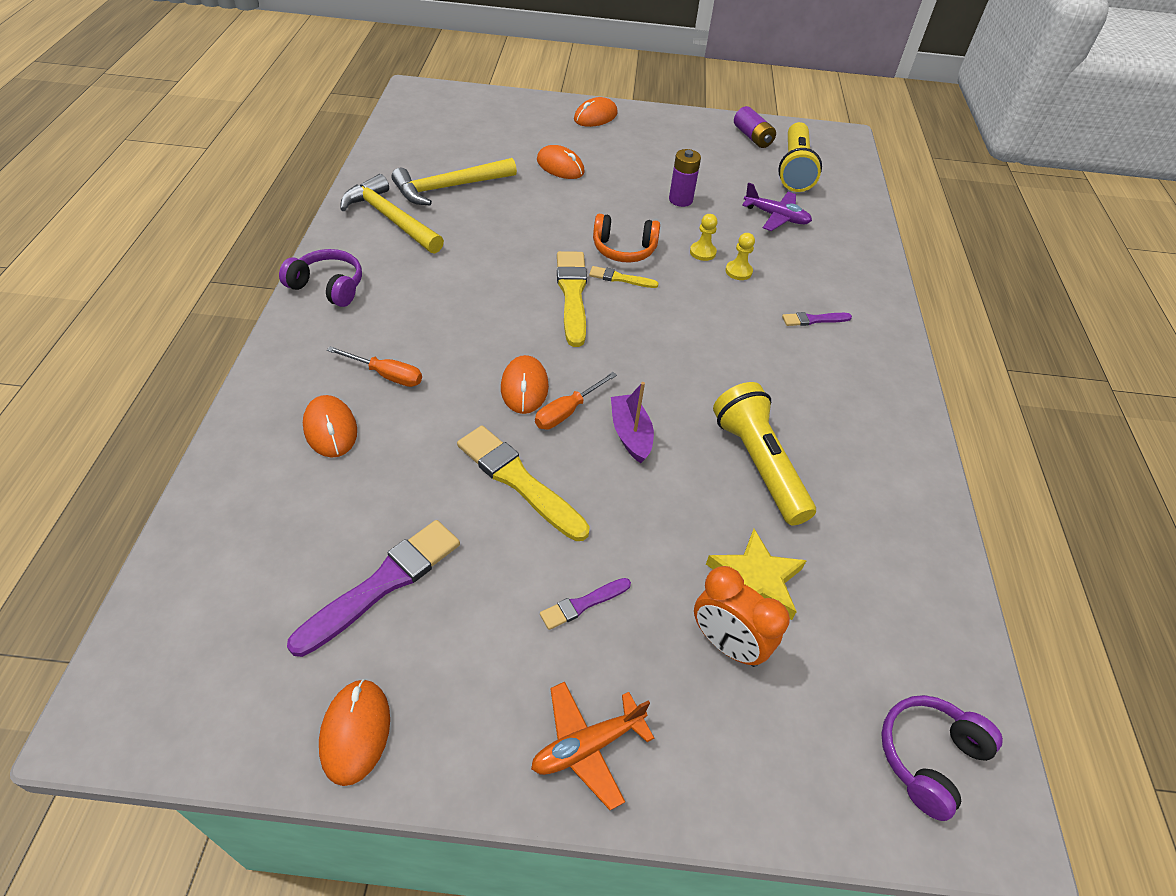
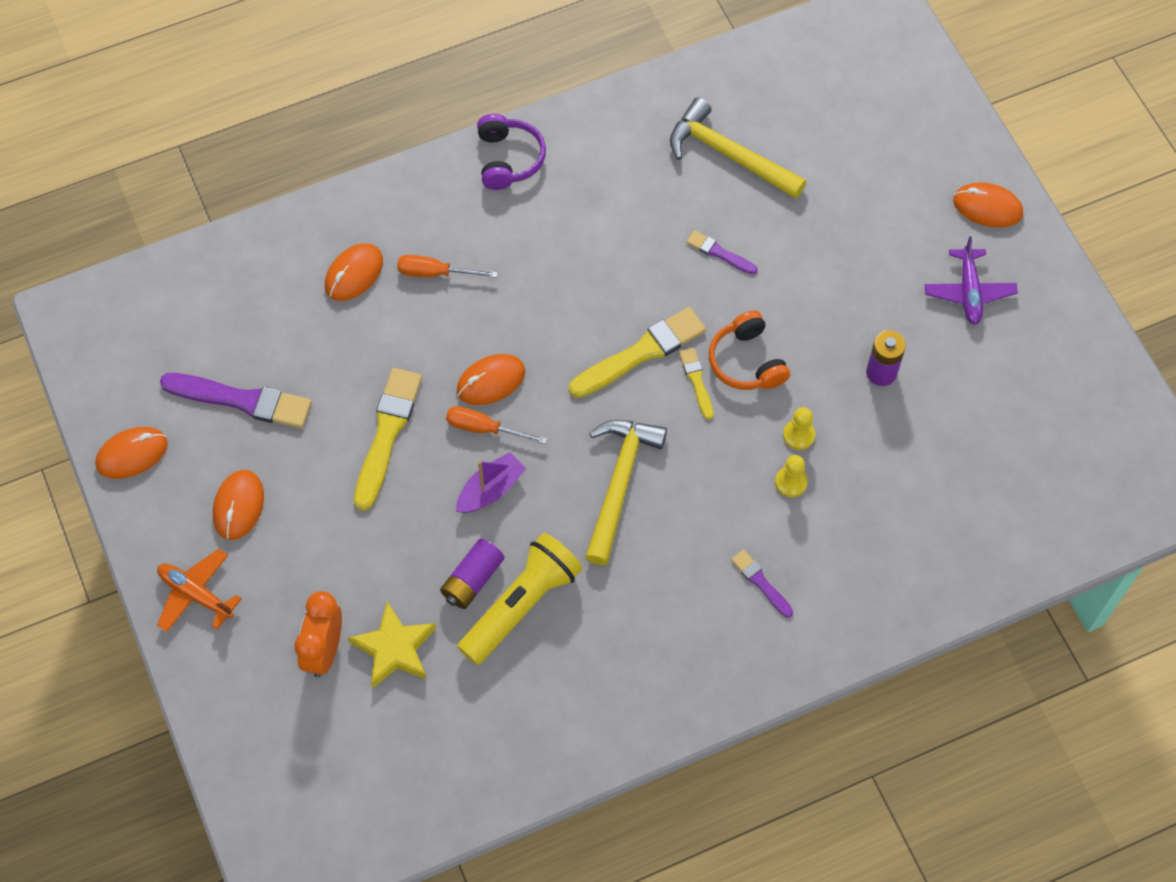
camera: 65 degrees right, 15 degrees up
(386, 375) = (435, 273): orange screwdriver -> orange screwdriver turned 105 degrees clockwise
(391, 218) = (640, 140): yellow hammer -> yellow hammer (620, 483)
(560, 166) = (851, 228): orange mouse -> orange mouse (238, 506)
(583, 604) = (301, 537): purple brush -> purple brush (719, 253)
(752, 137) = (1087, 389): purple battery -> purple battery (472, 580)
(776, 217) = (925, 480): purple plane -> purple plane (969, 292)
(794, 169) = (1048, 463): yellow flashlight -> none
(929, 757) = (308, 821): purple headphones -> none

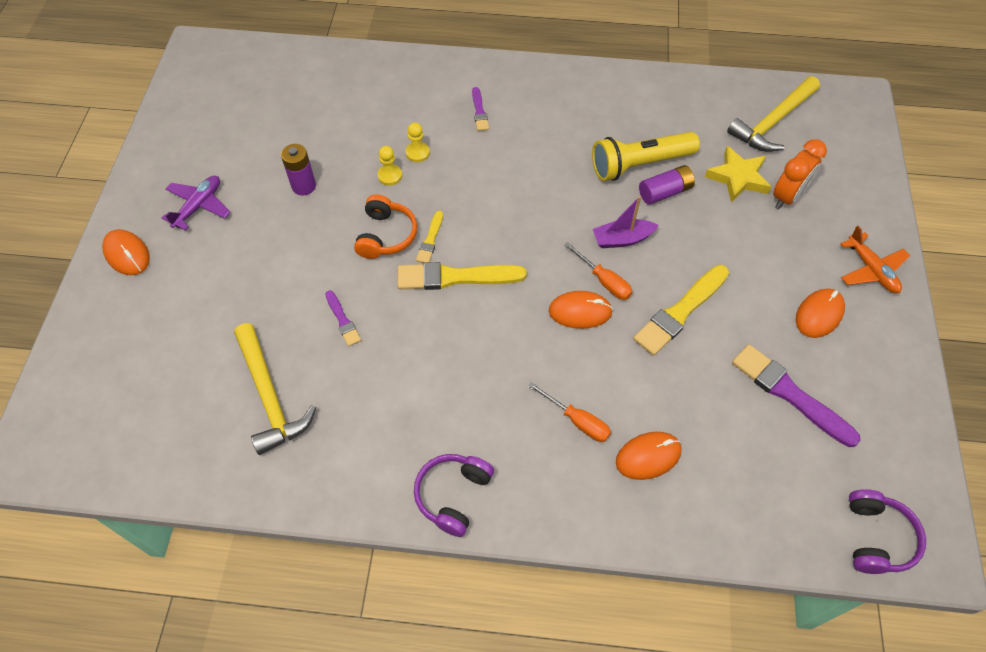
camera: 150 degrees left, 5 degrees down
(123, 305) = (876, 537): none -> purple headphones
(132, 454) = (898, 395): orange mouse -> none
(620, 483) = (529, 202): yellow hammer -> yellow hammer (772, 122)

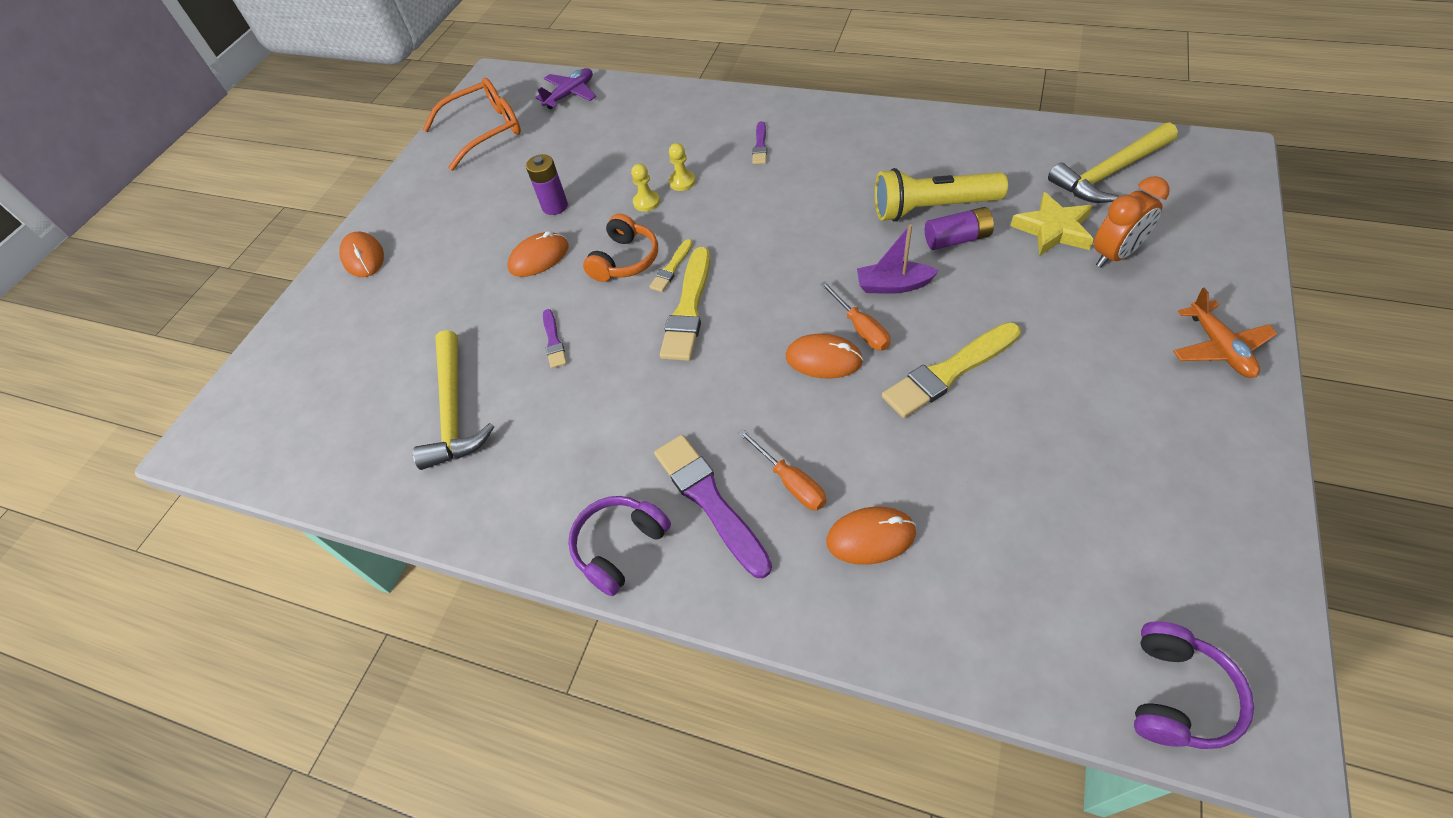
camera: 20 degrees right, 5 degrees down
(199, 206) = (446, 218): purple plane -> purple plane (570, 94)
(207, 109) = (485, 131): none -> orange glasses
(455, 277) = (688, 309): yellow brush -> yellow brush turned 90 degrees counterclockwise
(789, 394) = (1078, 486): purple brush -> purple brush (710, 501)
(819, 314) = (1136, 394): orange mouse -> orange mouse (539, 257)

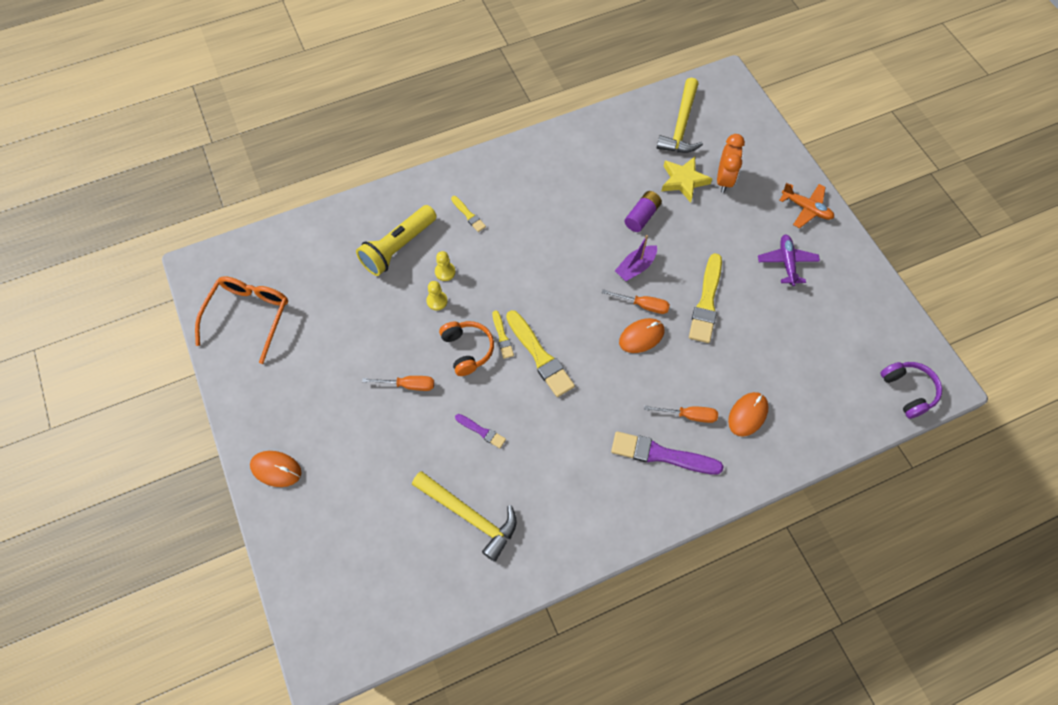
camera: 50 degrees left, 10 degrees up
(539, 257) = (408, 385): orange mouse -> orange screwdriver
(555, 206) = (376, 342): purple battery -> none
(570, 94) = (283, 248): purple plane -> purple plane (787, 262)
(620, 547) = (643, 512): purple headphones -> none
(760, 145) = (468, 215): purple brush -> yellow brush
(932, 208) = (611, 203): yellow flashlight -> yellow flashlight (398, 247)

